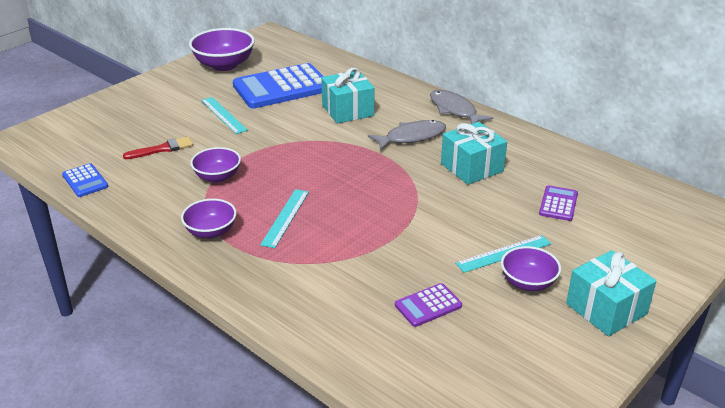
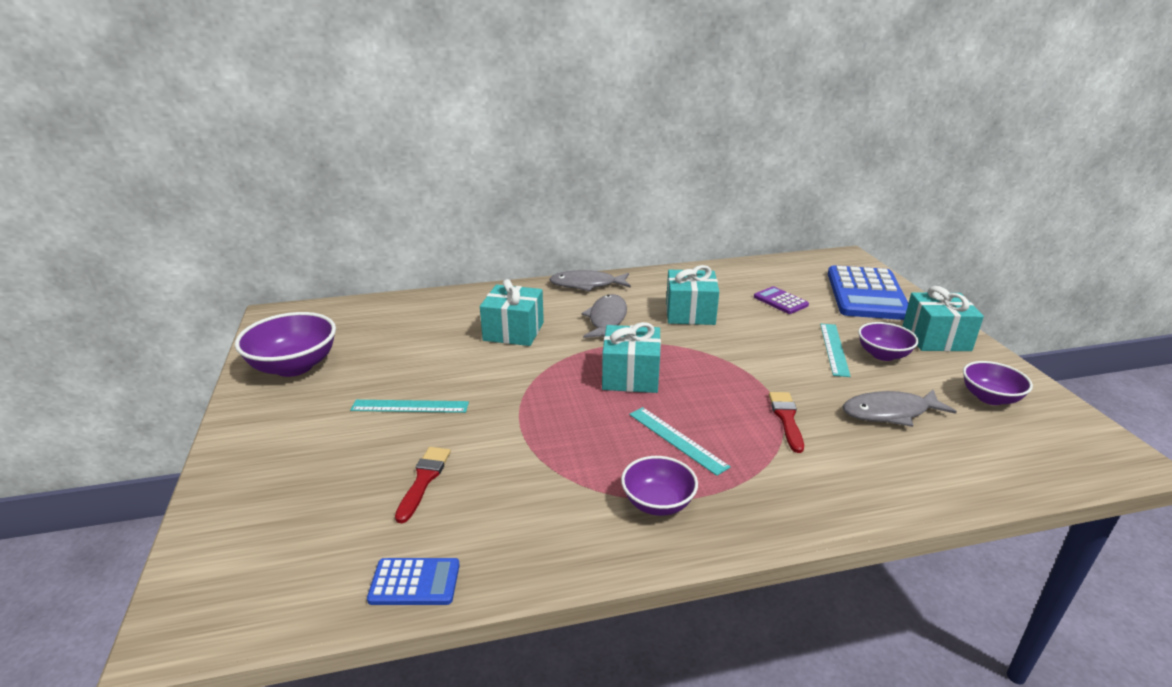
camera: 55 degrees left, 5 degrees down
(217, 177) = (543, 458): purple bowl -> purple bowl (989, 398)
(281, 87) = (409, 349): blue calculator -> blue calculator (866, 294)
(343, 174) = (630, 376): none -> turquoise gift
(362, 256) = (786, 418): none -> red brush
(428, 305) = (890, 412): purple calculator -> grey fish

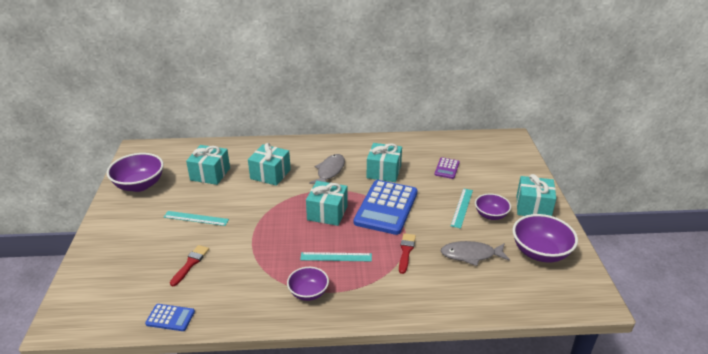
camera: 10 degrees right, 5 degrees up
(413, 340) = (210, 174): none -> turquoise gift
(586, 285) = (328, 144): grey fish -> none
(677, 439) = (336, 257): turquoise ruler -> turquoise ruler turned 60 degrees counterclockwise
(780, 301) = (447, 168): purple calculator -> purple calculator turned 135 degrees counterclockwise
(866, 294) = (507, 169): blue calculator -> blue calculator (386, 207)
(989, 398) = (540, 252): purple bowl -> purple bowl, size x1.62

